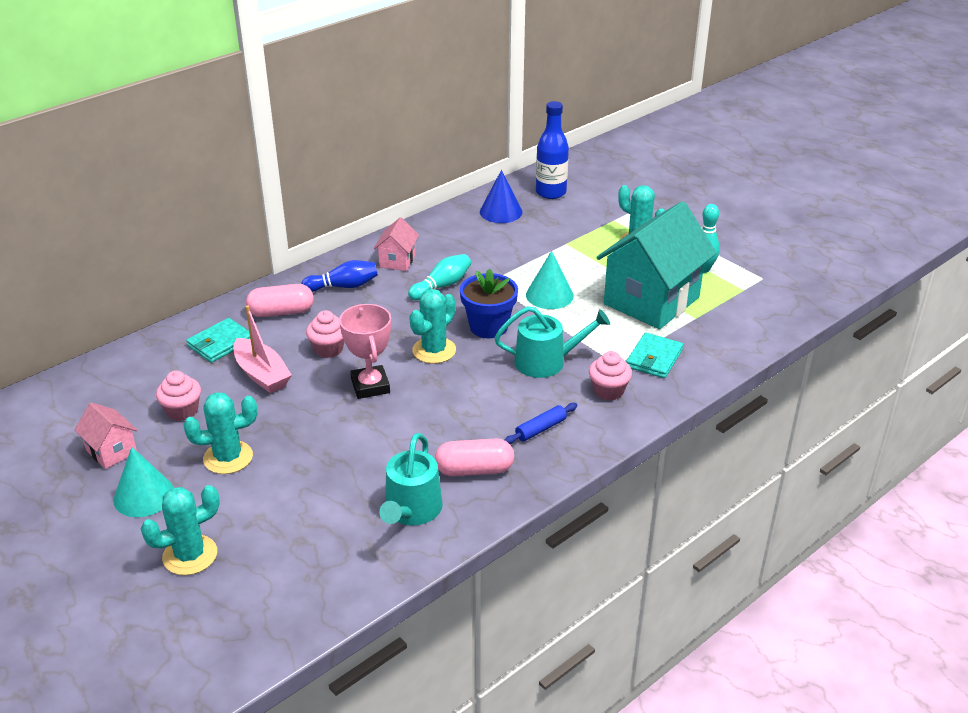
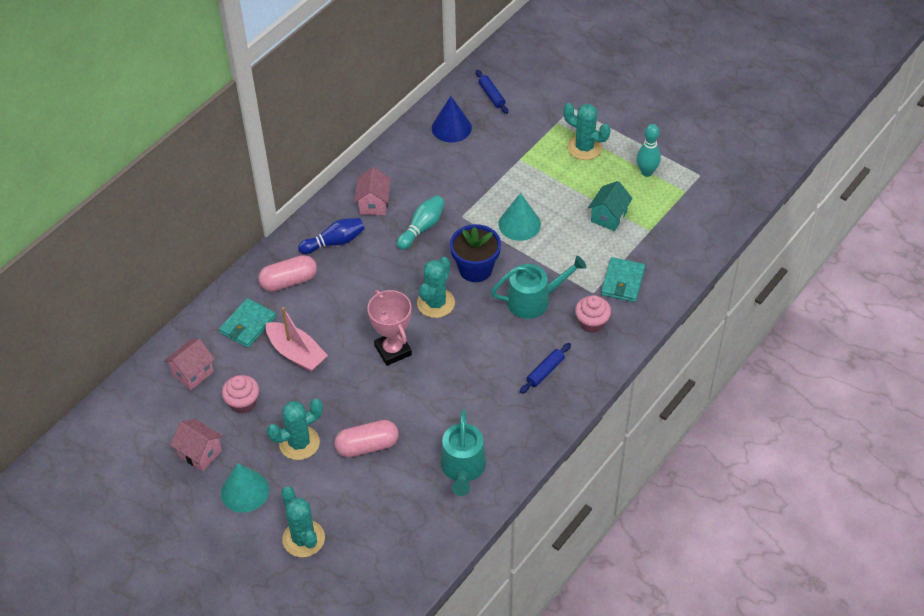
camera: 10 degrees left, 15 degrees up
(141, 377) = (193, 373): none -> pink house
(190, 555) = (303, 539): turquoise cactus -> turquoise cactus turned 75 degrees counterclockwise
(328, 349) = (344, 316): pink cupcake -> none
(474, 470) = (502, 421): pink capsule -> pink capsule (367, 446)
(551, 192) = (491, 95): blue bottle -> blue rolling pin
(651, 301) = (608, 217): turquoise house -> turquoise house, size x0.45

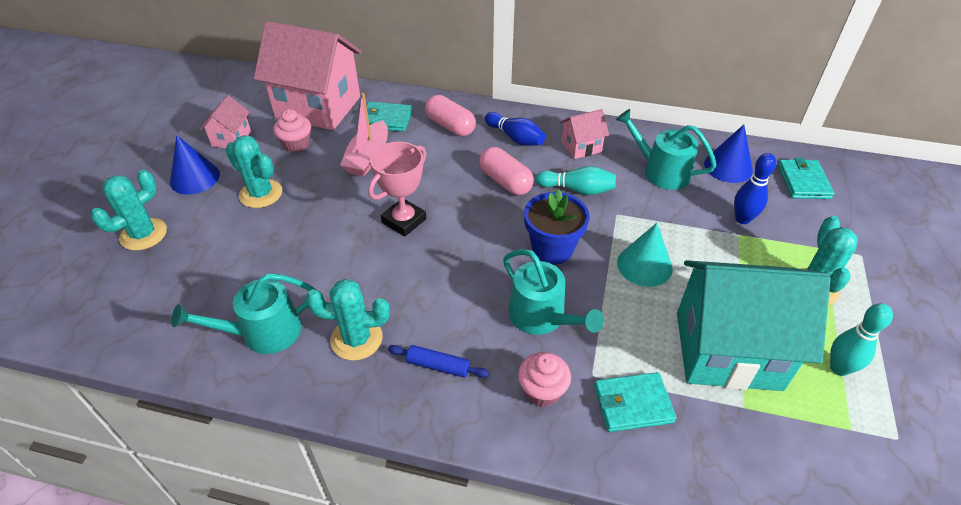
camera: 65 degrees right, 5 degrees down
(193, 373) = (318, 107): pink house -> pink house, size x2.23
(245, 491) = (195, 178): turquoise cone -> blue cone
(367, 446) = (271, 242): pink capsule -> pink capsule (505, 181)
(432, 169) = (661, 171): none -> turquoise watering can
(436, 303) = (484, 232): turquoise cactus -> turquoise cactus (356, 339)
(491, 95) = (803, 182): blue rolling pin -> turquoise wallet
(507, 149) = (742, 219): none -> blue bowling pin
(608, 217) = (727, 350): turquoise house -> turquoise house, size x2.23

